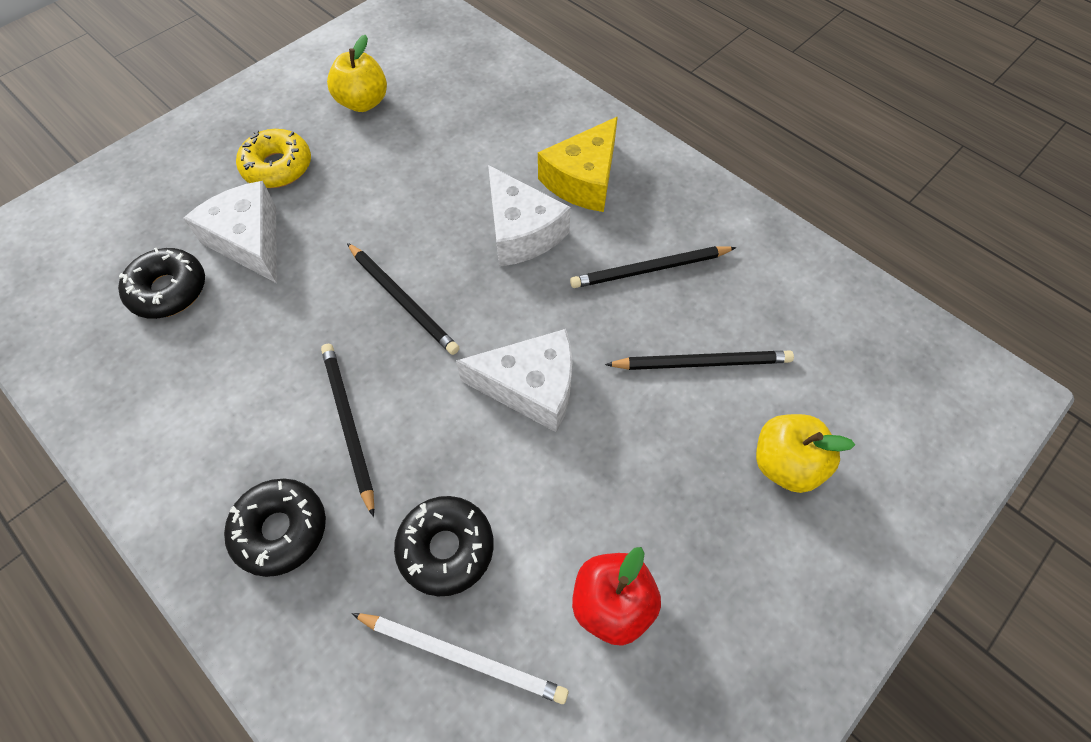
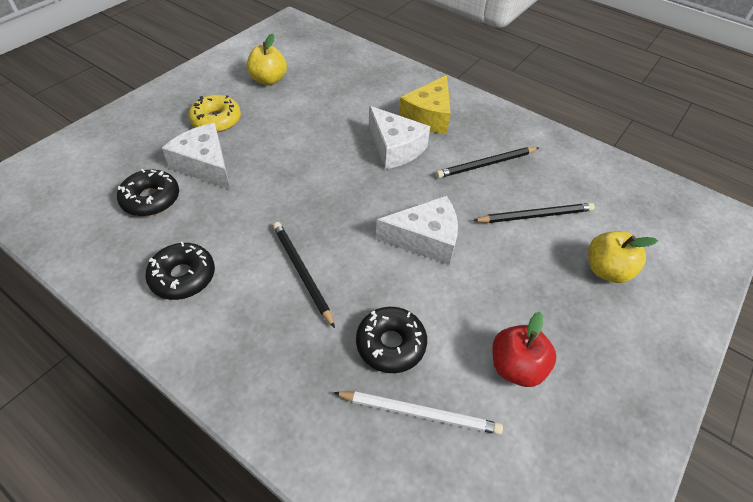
camera: 10 degrees left, 10 degrees down
(281, 530) = (266, 344): black donut -> black donut (183, 276)
(403, 300) = (323, 193): black pencil -> none

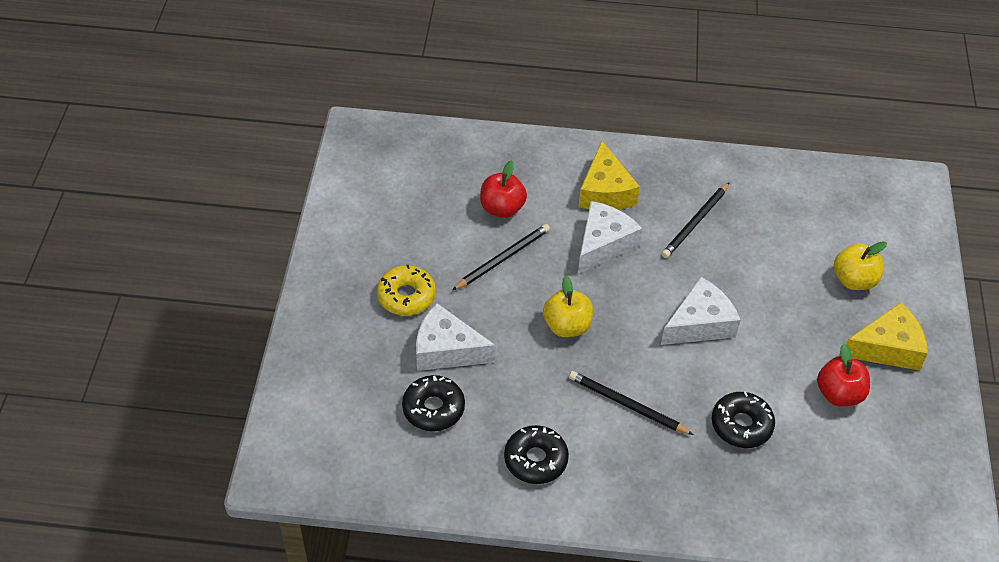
camera: 30 degrees left, 0 degrees up
(268, 80) = (410, 222): yellow apple -> yellow apple (567, 326)
(340, 97) = (502, 208): none -> red apple
(395, 148) = (603, 244): white cheese -> white cheese turned 75 degrees counterclockwise
(420, 413) = (798, 462): white pencil -> none
(535, 215) = (770, 256): black pencil -> black pencil (503, 258)
(602, 348) = (887, 348): none -> yellow cheese

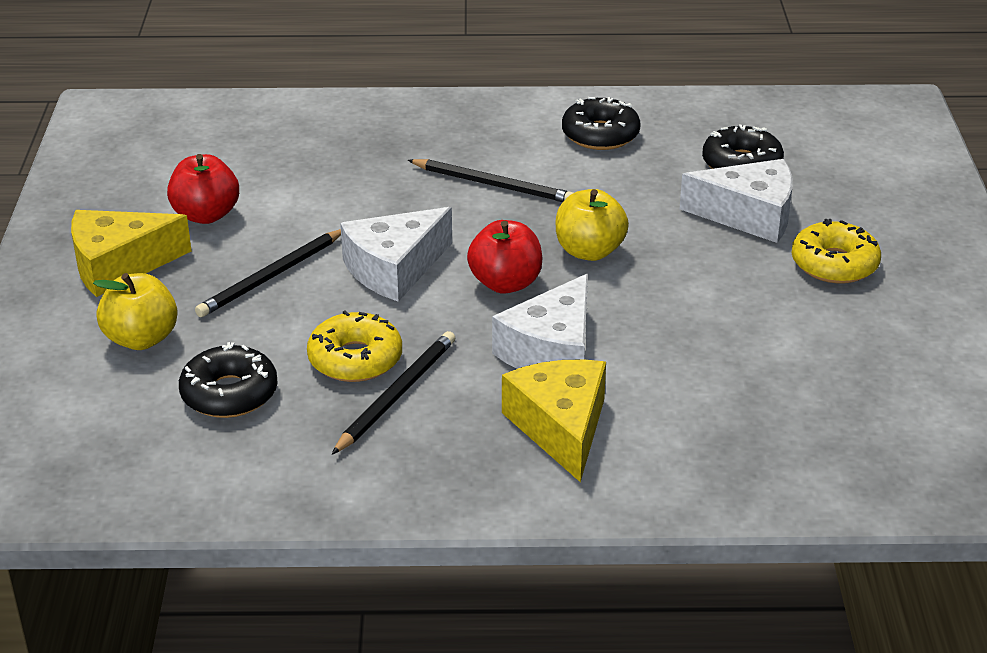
camera: 175 degrees right, 15 degrees down
(502, 208) = (734, 386): red apple -> red apple (505, 283)
(503, 258) = (708, 319): black pencil -> black pencil (271, 277)
(721, 250) = (355, 359): none -> yellow donut
(741, 425) = (344, 179): black donut -> black donut (229, 394)

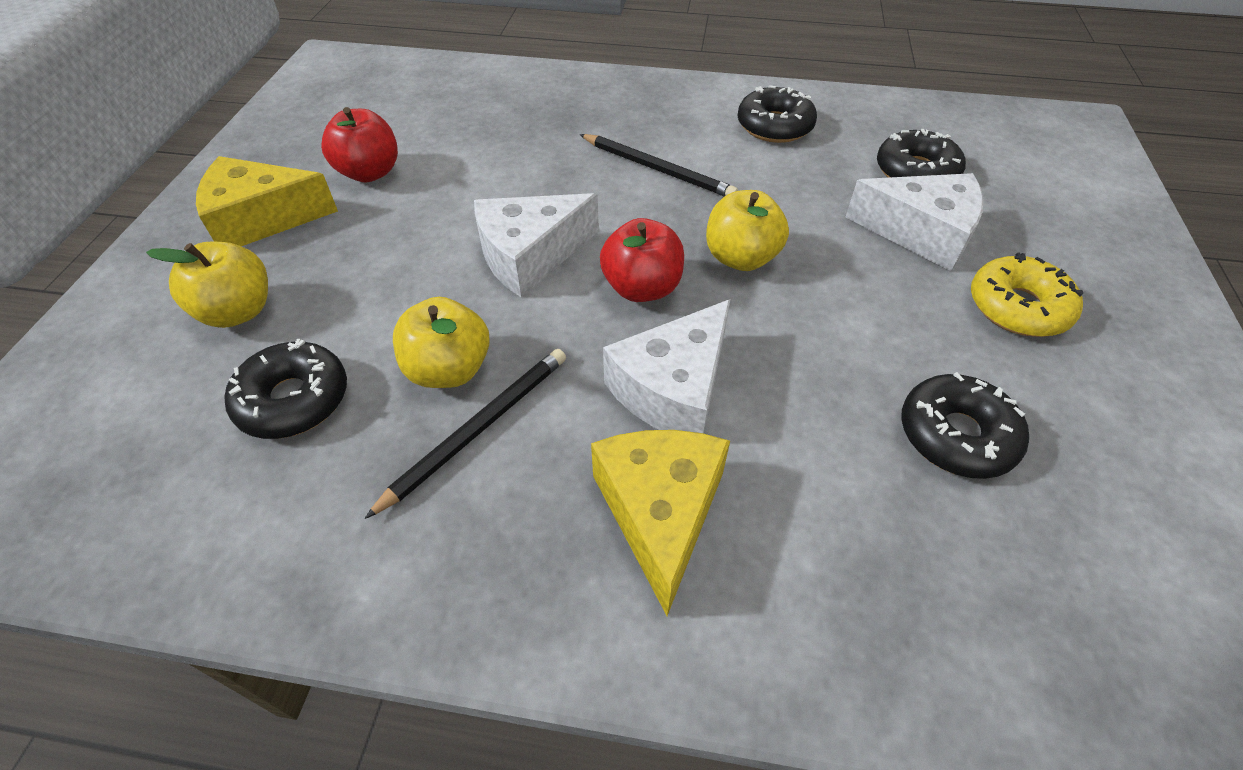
camera: 10 degrees right, 15 degrees up
(271, 277) = (402, 250): black pencil -> none
(355, 359) = (449, 370): yellow donut -> yellow apple
(784, 356) = (956, 435): none -> black donut

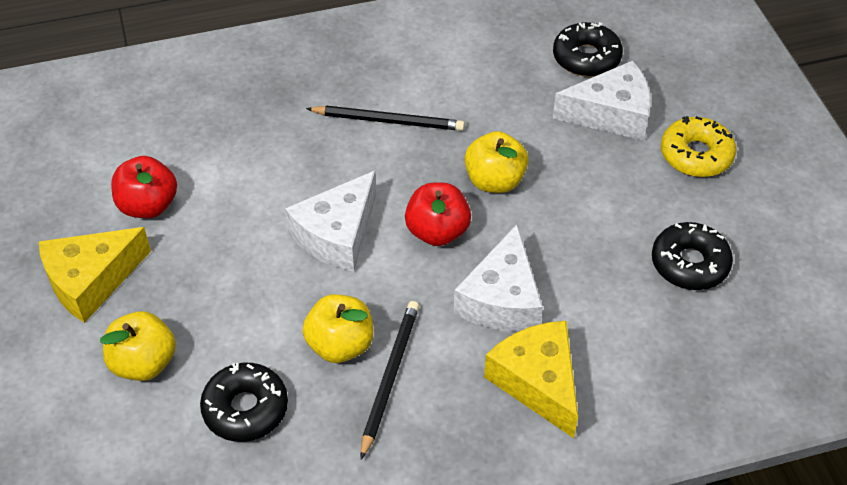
camera: 25 degrees left, 0 degrees up
(774, 126) = (459, 46): black donut -> none

